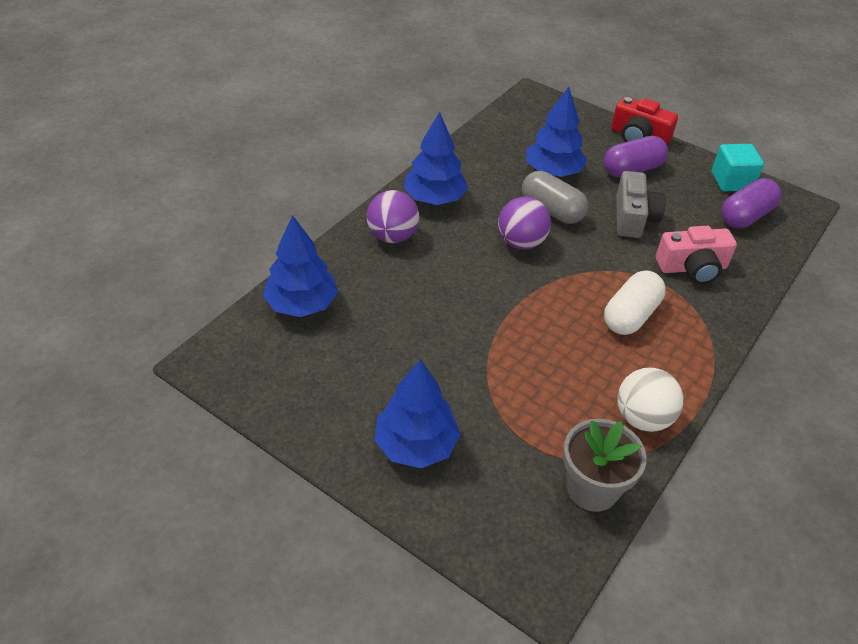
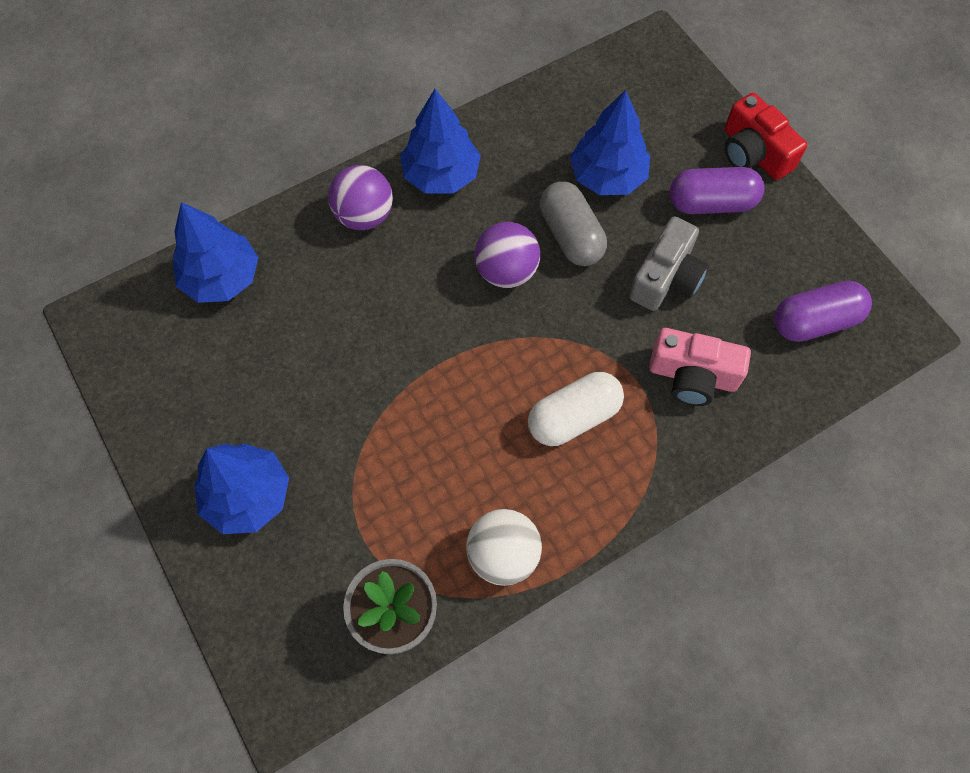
camera: 25 degrees right, 20 degrees up
(731, 181) = (833, 261): turquoise cube -> none

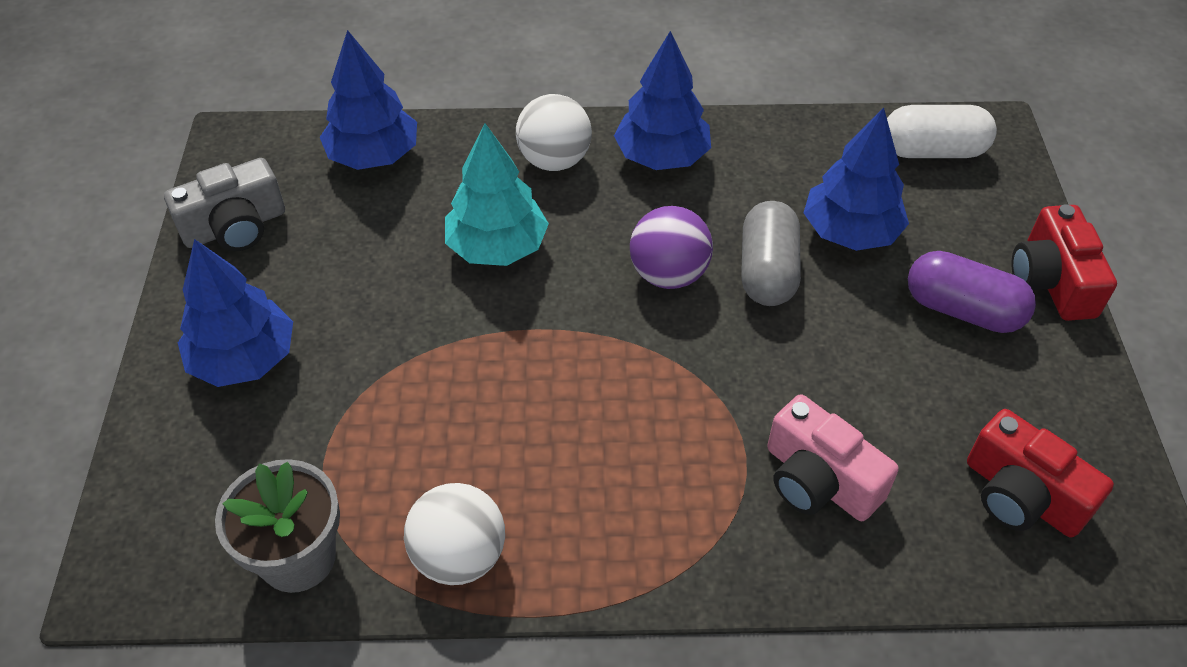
camera: 30 degrees right, 15 degrees down
(364, 215) = (554, 160): purple ball -> white ball
(371, 310) = (497, 247): none -> turquoise tree
(573, 417) = (643, 454): white capsule -> white capsule (932, 151)
(666, 278) = (854, 362): grey camera -> grey camera (235, 227)
(814, 321) = (1021, 495): purple capsule -> red camera

